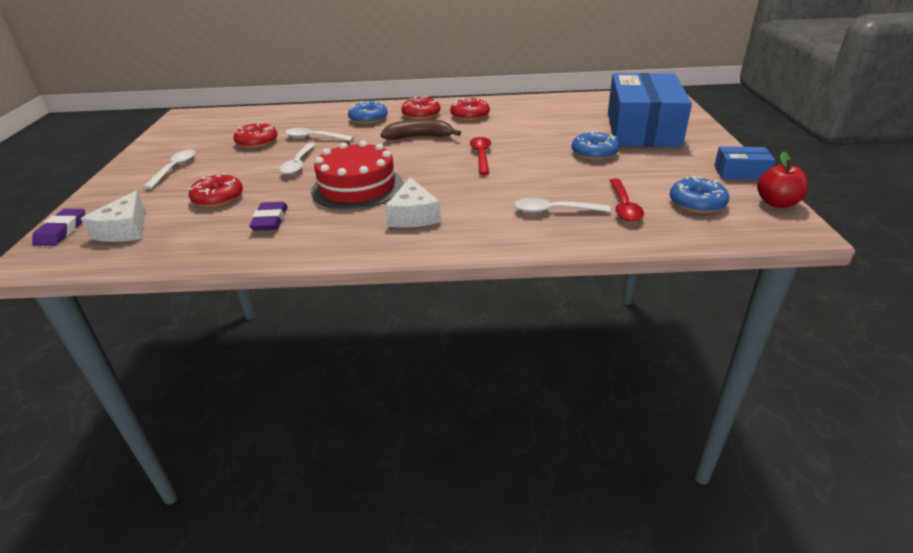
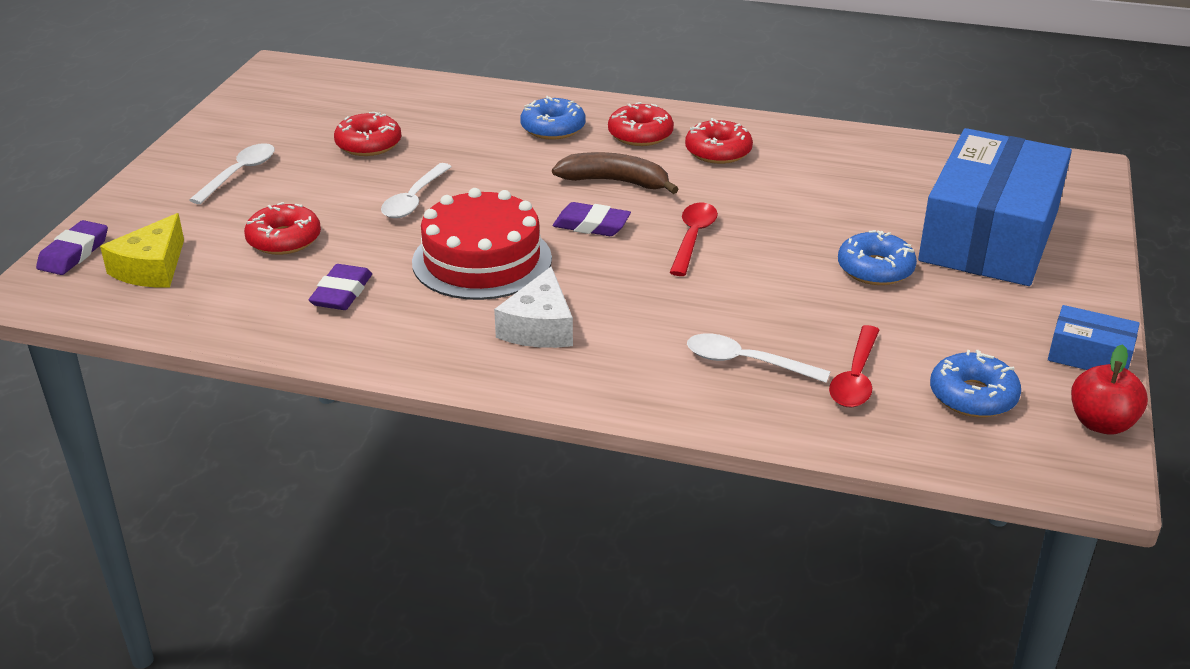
camera: 15 degrees right, 0 degrees up
(125, 230) = (152, 268): white cheese -> yellow cheese
(314, 138) = (455, 152): white spoon -> none
(417, 159) = (591, 225): none -> purple eraser

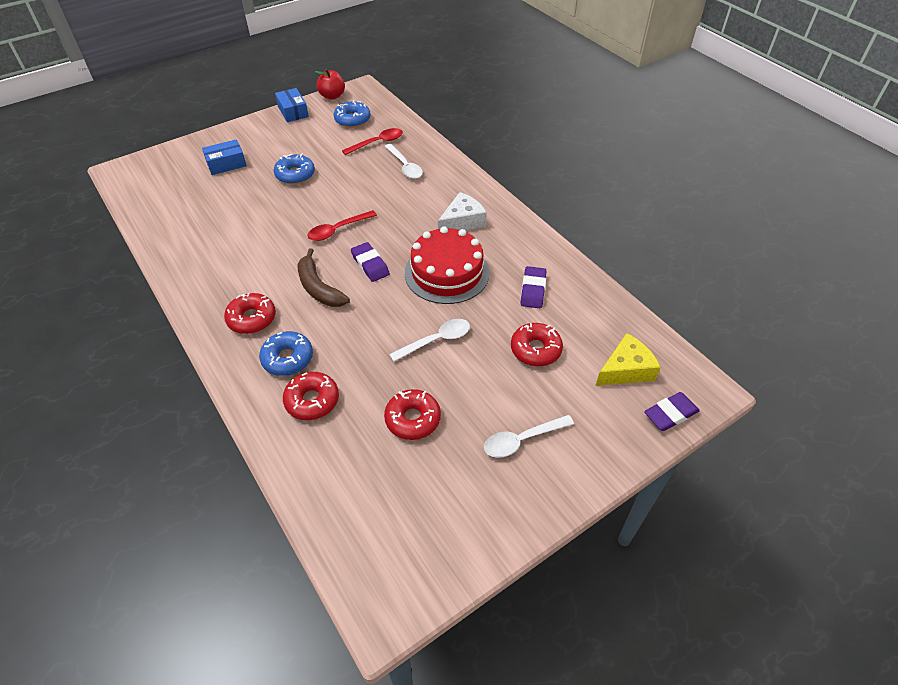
camera: 140 degrees left, 15 degrees up
(341, 293) = (533, 290): purple eraser -> purple eraser turned 45 degrees counterclockwise
(718, 151) = (237, 278): red donut -> red donut (312, 400)
(989, 236) = (226, 164): blue box -> blue box, size x0.43

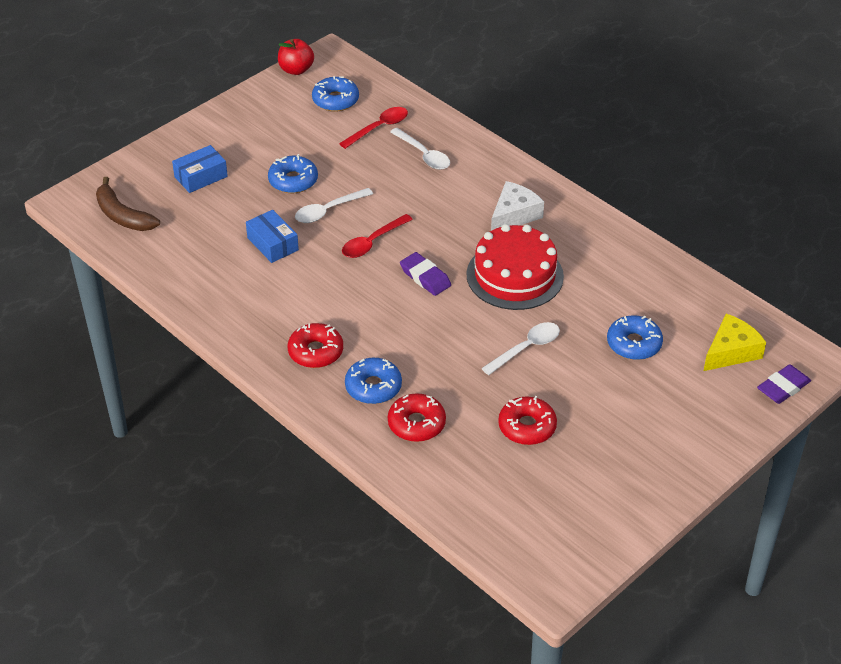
camera: 10 degrees left, 5 degrees down
(293, 111) = (254, 97): blue box -> blue box (272, 244)
(318, 288) = (377, 310): brown banana -> brown banana (122, 216)
(522, 440) = (642, 431): white spoon -> white spoon (328, 211)
(533, 290) = (615, 283): purple eraser -> none
(535, 349) = (634, 344): red donut -> blue donut

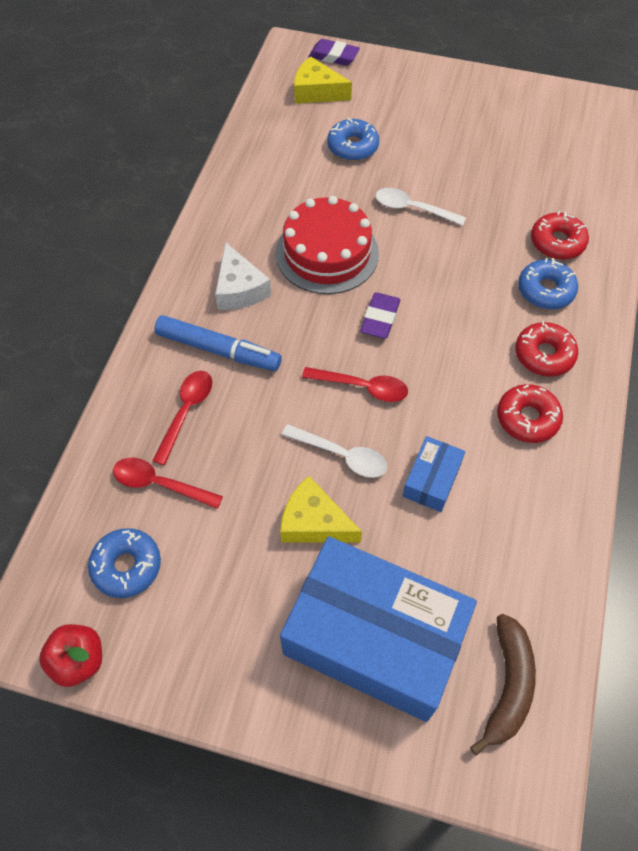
camera: 120 degrees left, 15 degrees up
(201, 177) = (374, 637): blue box -> blue box, size x2.35
(293, 181) = (314, 522): blue donut -> yellow cheese
(423, 155) = (186, 412): white spoon -> red spoon
(464, 185) = (218, 350): none -> blue marker
(514, 215) = (239, 289): white cheese -> white cheese turned 120 degrees counterclockwise
(527, 427) = (497, 175): red donut -> red donut (527, 418)

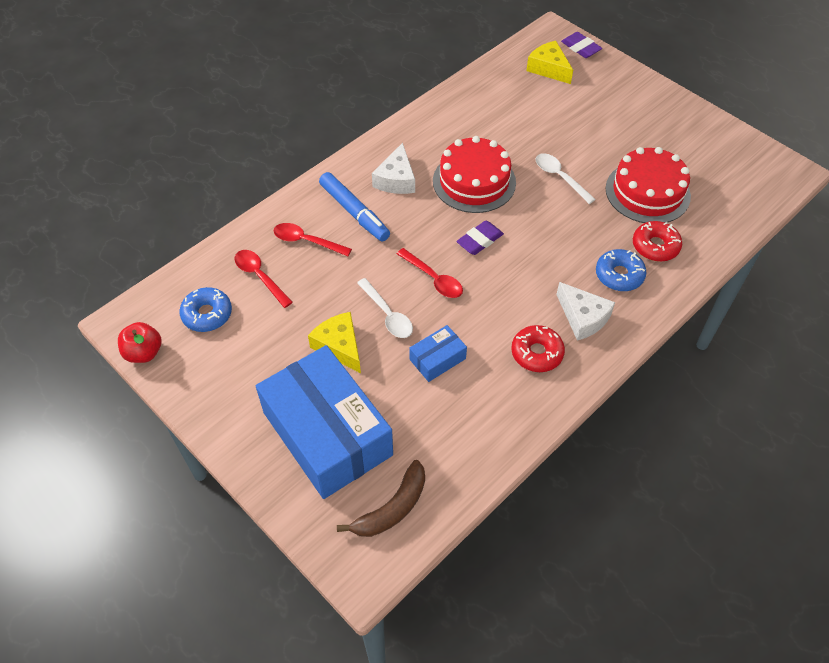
camera: 30 degrees right, 5 degrees down
(186, 412) = (306, 241): red spoon -> red spoon turned 120 degrees counterclockwise
(352, 146) = (547, 117): blue donut -> none
(509, 187) = (647, 192): none -> red cake
(544, 355) = (583, 317): red donut -> white cheese

